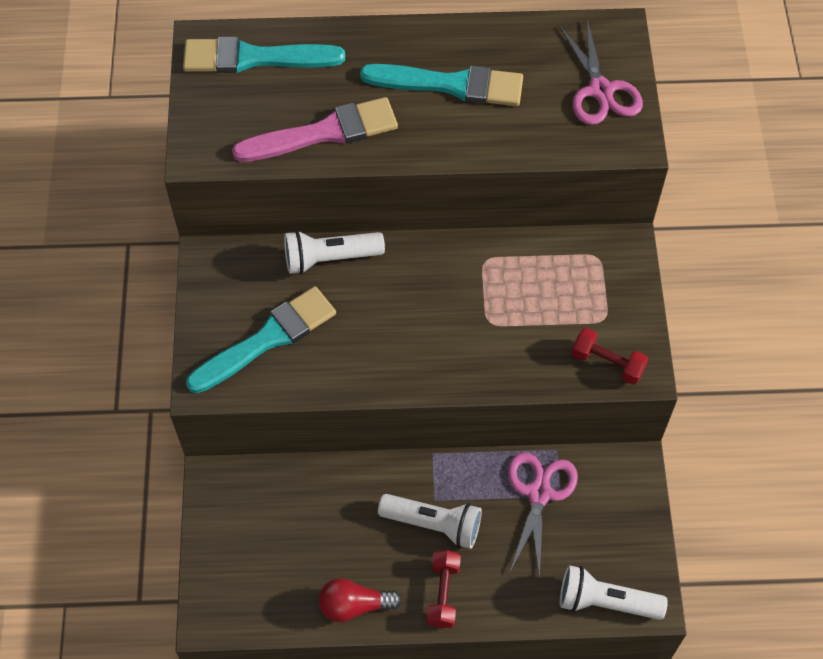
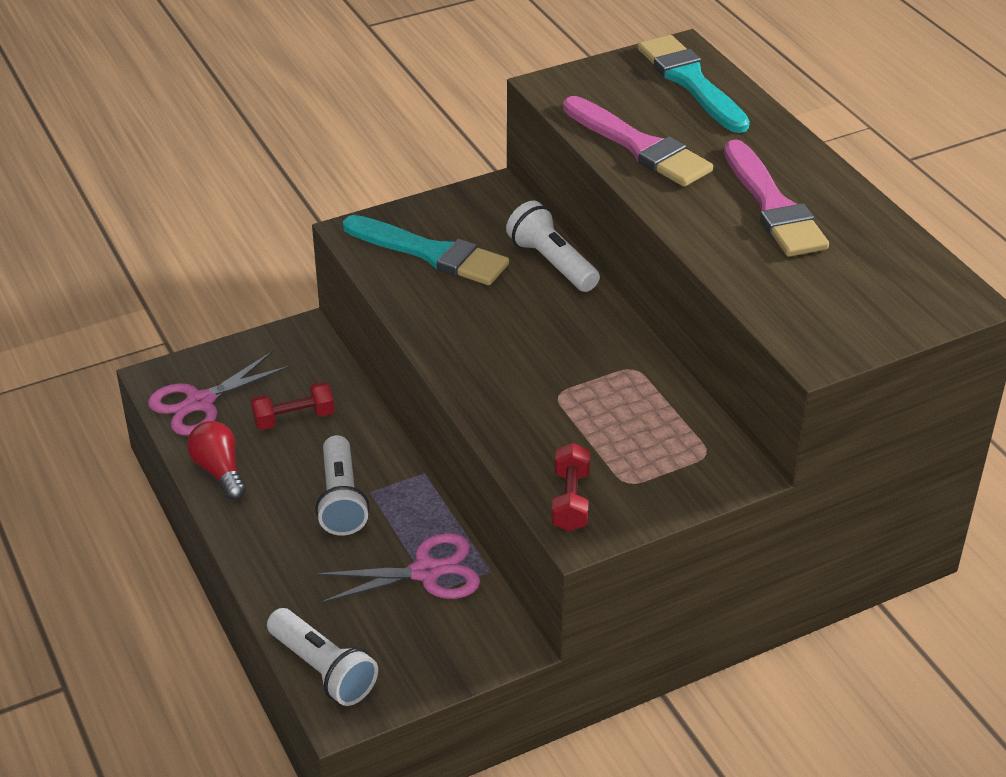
camera: 65 degrees right, 20 degrees down
(443, 593) = (265, 532): red dumbbell -> red dumbbell (294, 418)
(451, 85) = (773, 206): turquoise brush -> pink brush
(600, 90) = (867, 310): pink scissors -> pink scissors (200, 402)
(605, 601) = (323, 670): white flashlight -> white flashlight turned 150 degrees clockwise

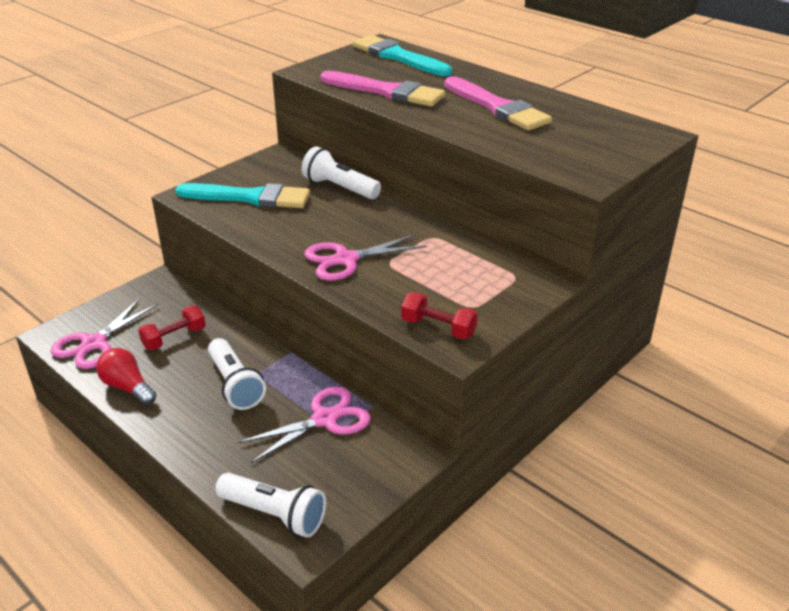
camera: 20 degrees left, 5 degrees down
(507, 377) = (346, 259): none -> pink scissors
(570, 500) = (438, 328): red dumbbell -> red dumbbell turned 45 degrees counterclockwise

